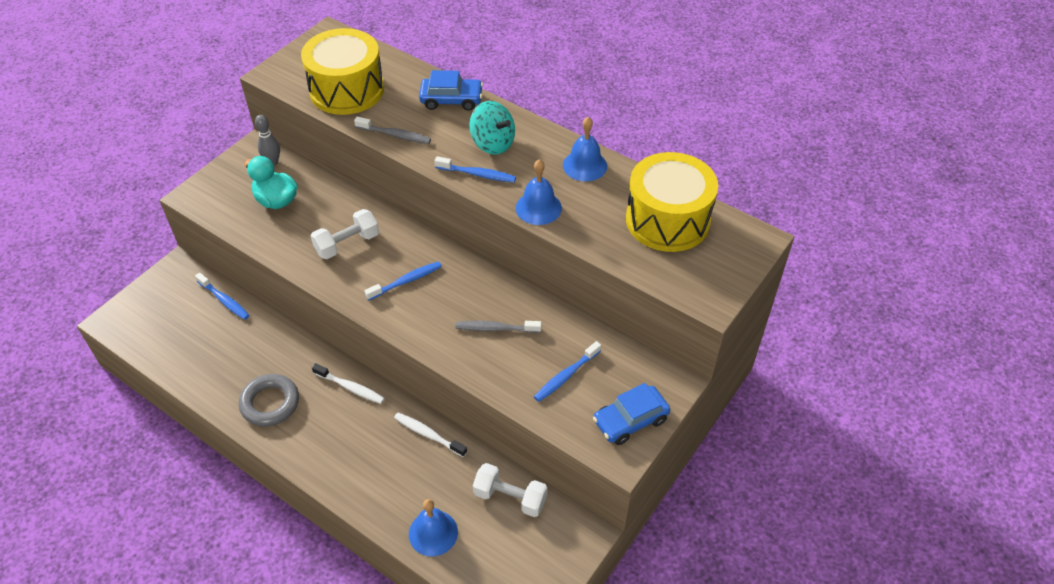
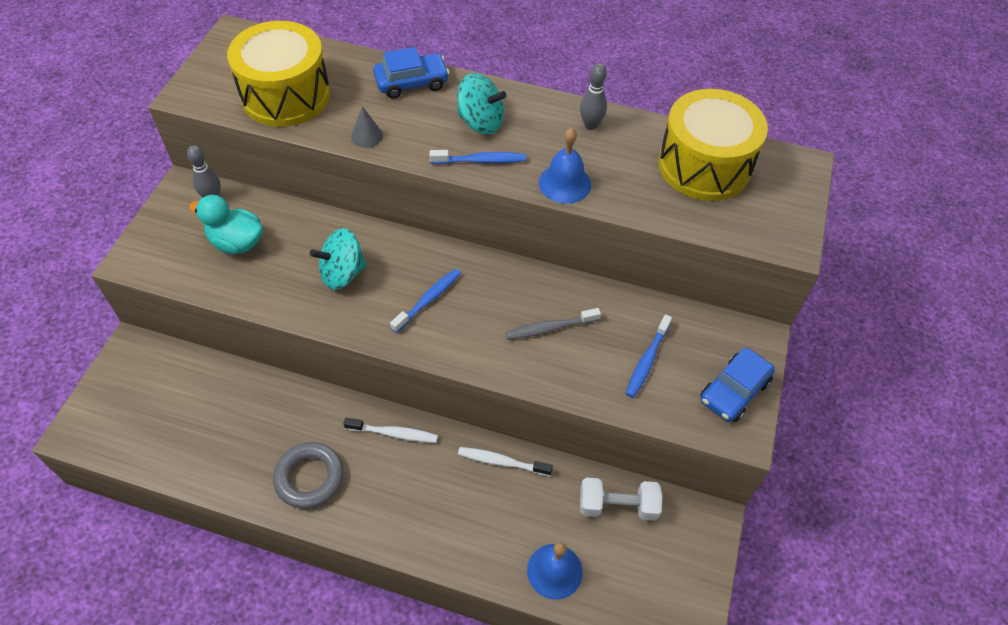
camera: 20 degrees left, 5 degrees up
(224, 300) = (205, 372): blue toothbrush -> none
(347, 244) = (342, 273): white dumbbell -> turquoise spinning top
(395, 135) = (367, 136): grey toothbrush -> grey cone
(585, 165) = (590, 125): blue bell -> grey bowling pin

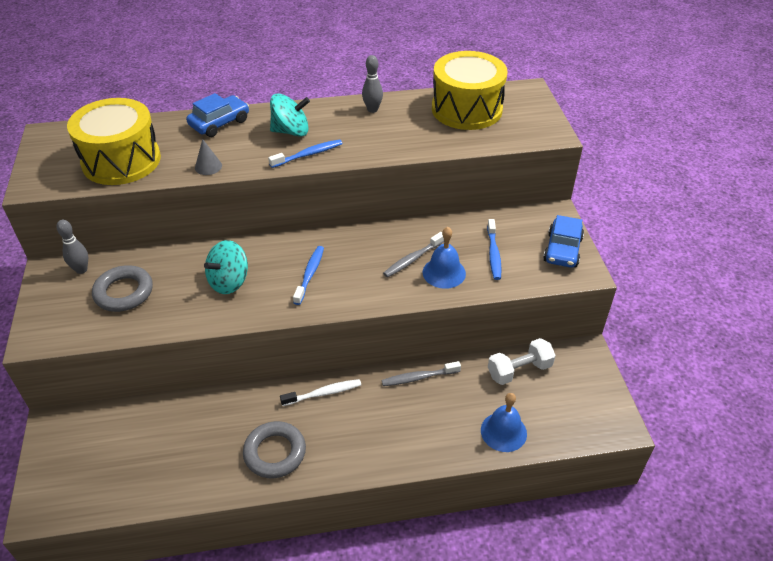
camera: 25 degrees left, 10 degrees down
(236, 242) = (124, 292): turquoise duck -> grey ring
(501, 462) = (418, 377): white toothbrush -> grey toothbrush
(565, 183) = (379, 149): blue bell -> blue bell (444, 272)

